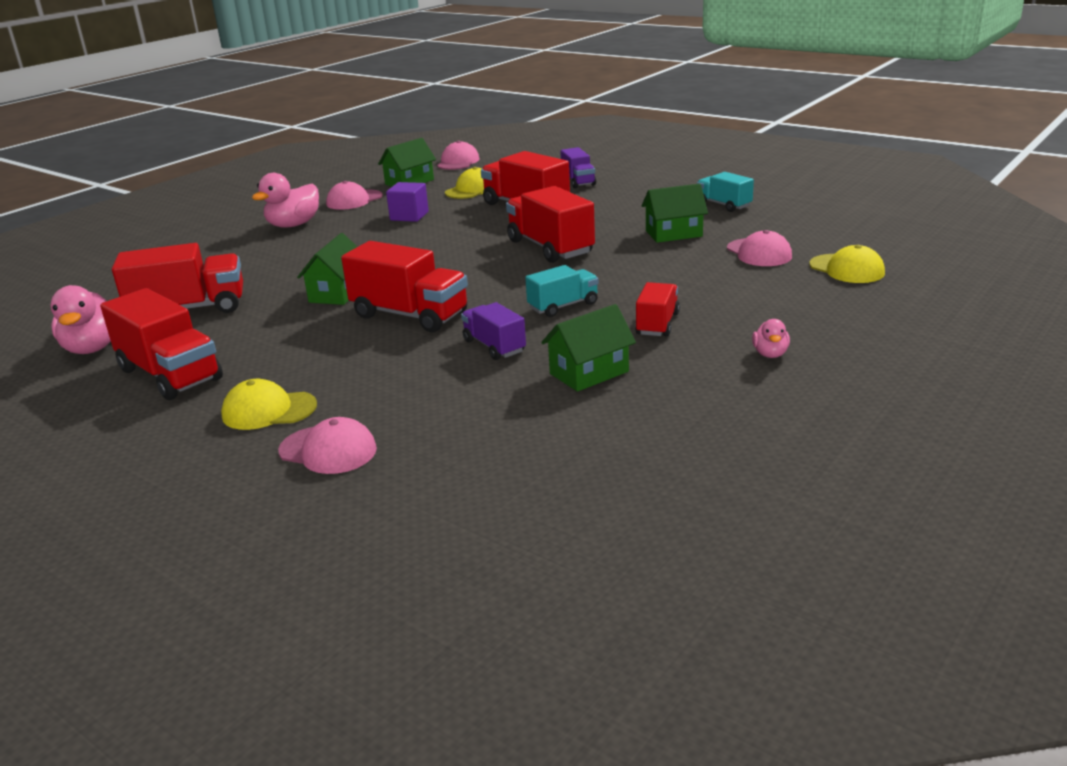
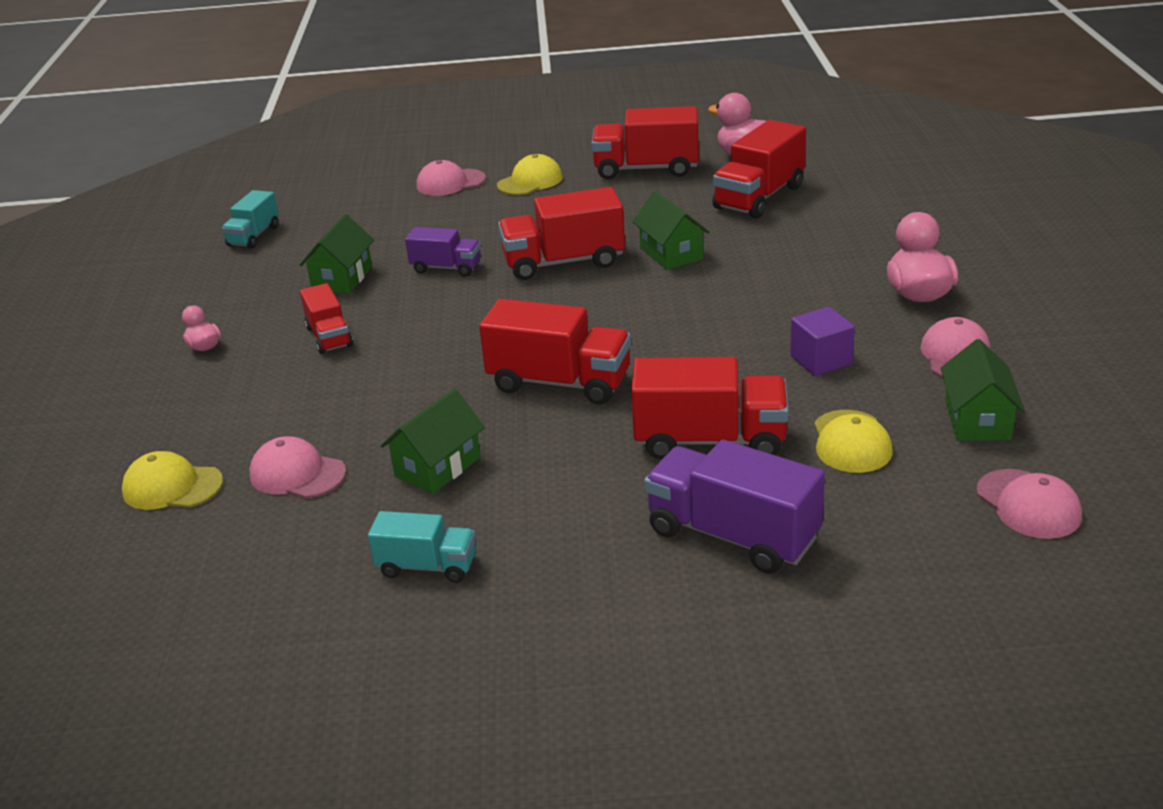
camera: 140 degrees right, 5 degrees up
(563, 306) = (439, 321): turquoise truck -> turquoise truck (254, 236)
(578, 181) = (732, 535): purple truck -> purple truck, size x1.71

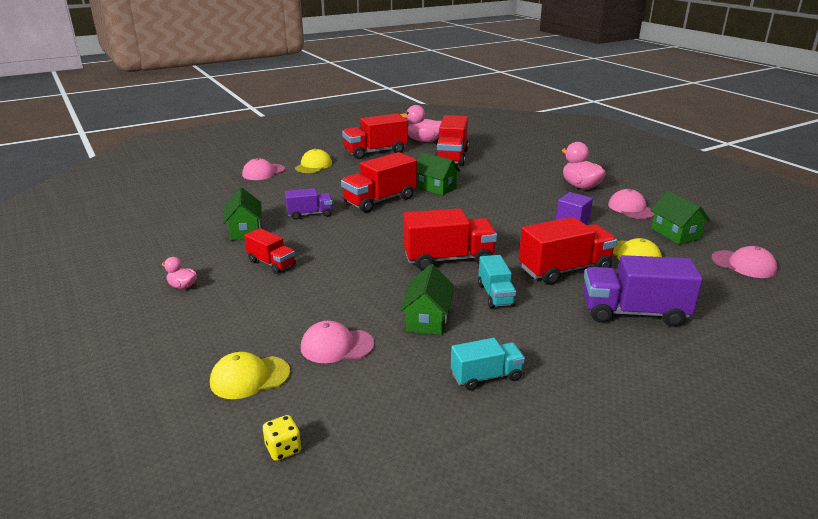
camera: 30 degrees left, 5 degrees down
(132, 581) = (283, 449): none -> yellow dice
(254, 236) = (153, 217): turquoise truck -> turquoise truck (495, 295)

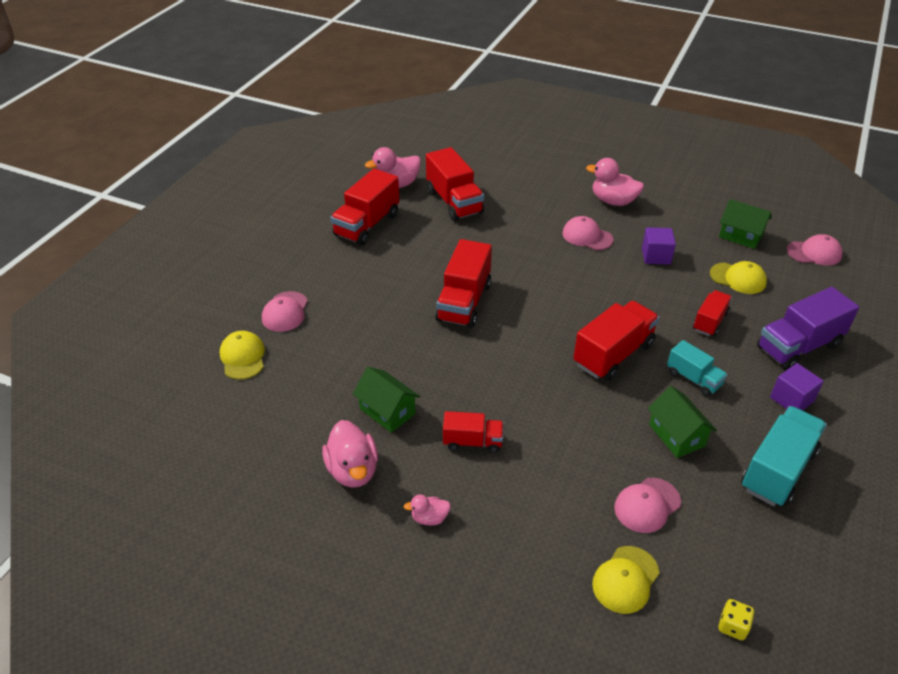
camera: 35 degrees left, 15 degrees up
(180, 247) = (353, 470): none -> pink duck
(310, 214) = (421, 355): purple truck -> none
(313, 165) = (328, 276): yellow cap -> yellow cap (243, 357)
(436, 187) = (493, 258): green house -> none
(486, 376) = (777, 470): turquoise truck -> turquoise truck, size x1.71
(564, 270) = (710, 321): red truck -> red truck, size x0.59
(572, 341) = (791, 399): none -> purple cube
(631, 208) = (680, 216): pink cap -> pink cap (587, 236)

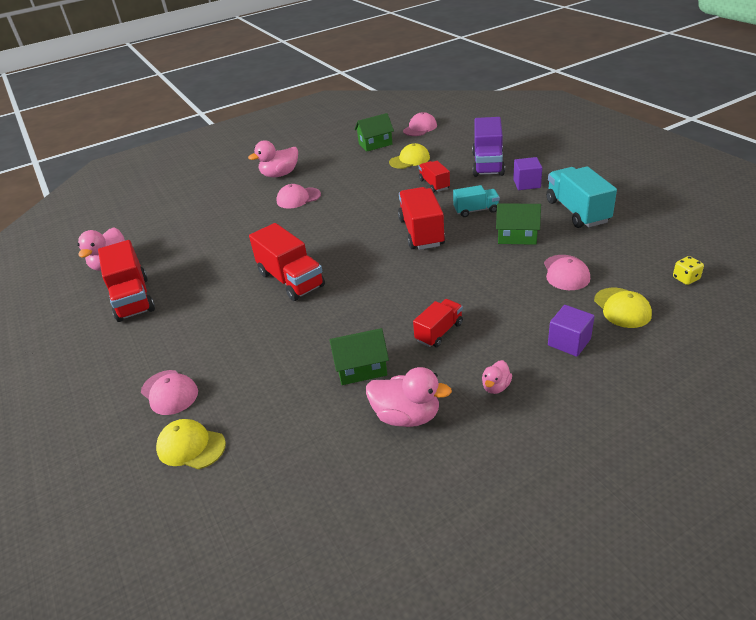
camera: 50 degrees left, 5 degrees down
(454, 202) = (176, 242): red truck -> none
(656, 256) = (353, 180): purple cube -> purple cube (569, 342)

